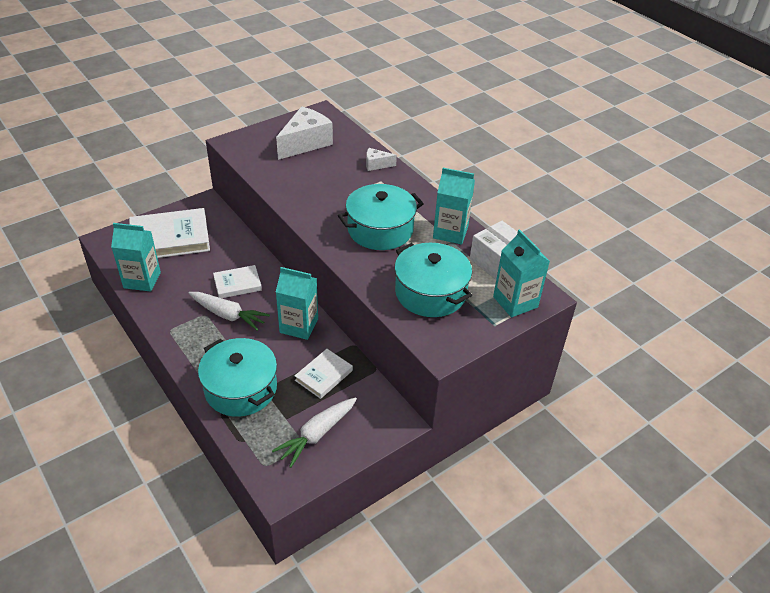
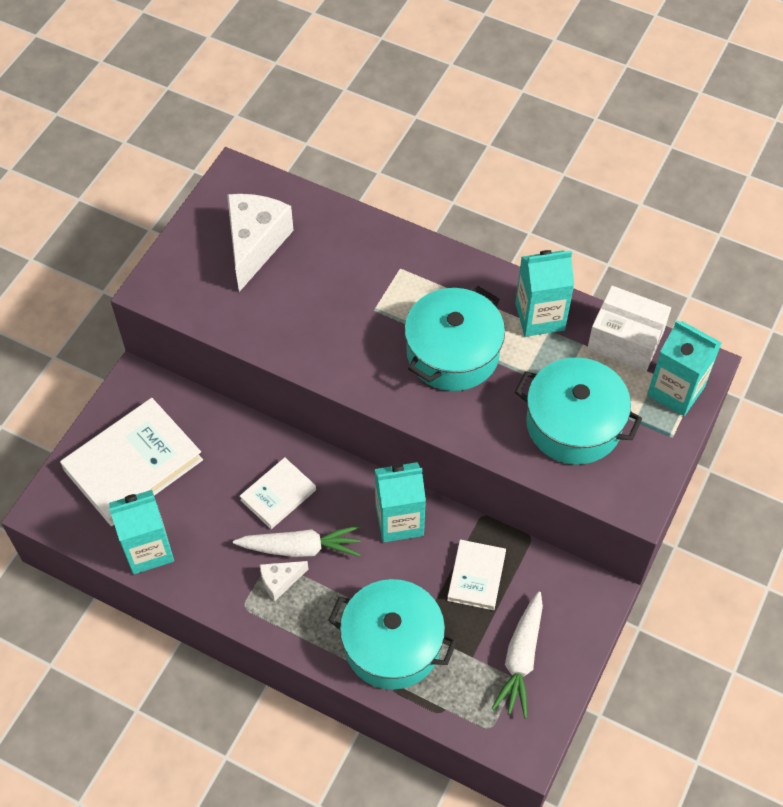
camera: 25 degrees left, 15 degrees up
(376, 165) = (376, 242): white cheese -> white cheese (280, 581)

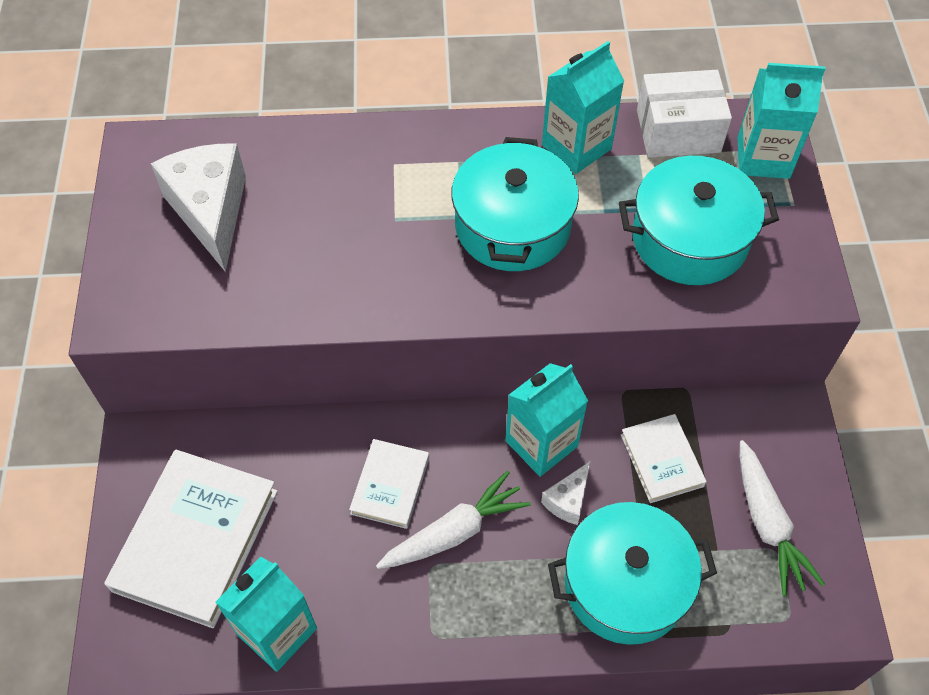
camera: 30 degrees left, 0 degrees up
(280, 581) = (456, 583): white cheese -> white cheese (568, 500)

